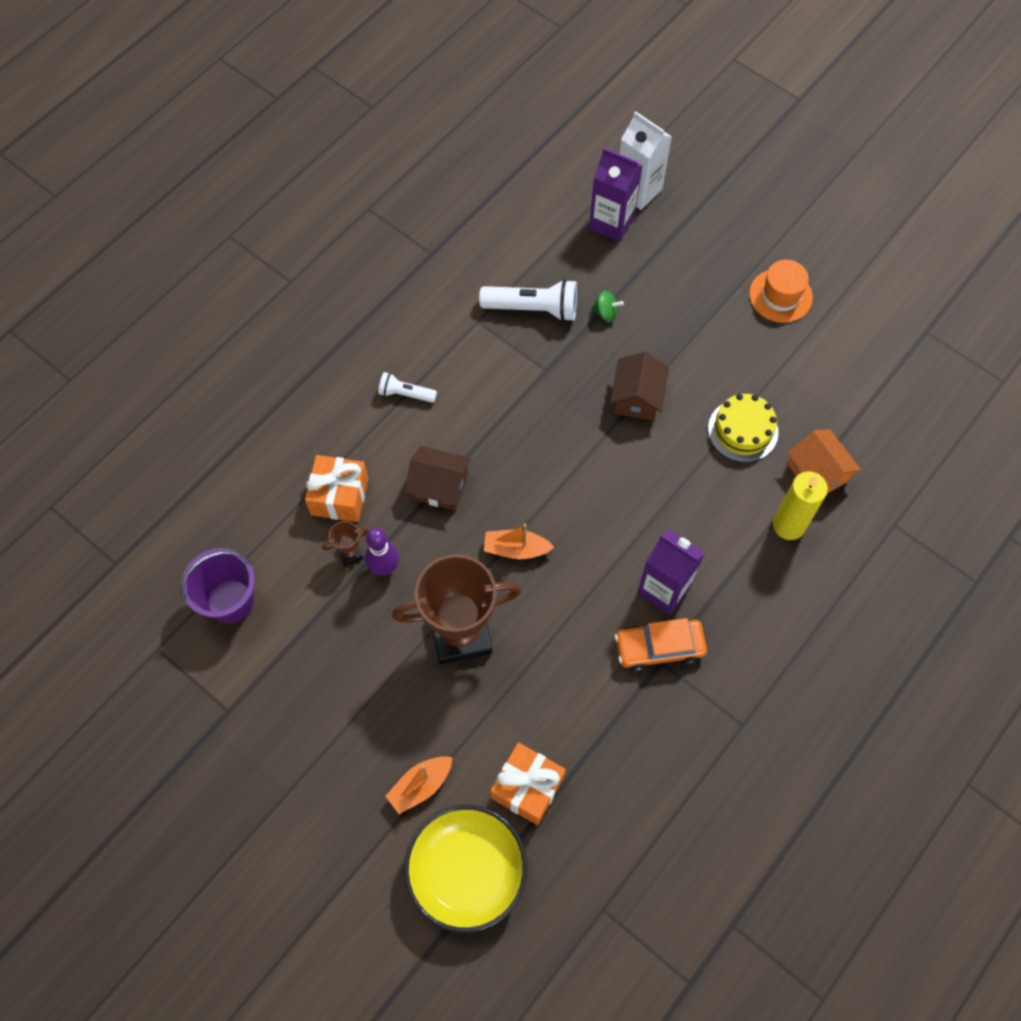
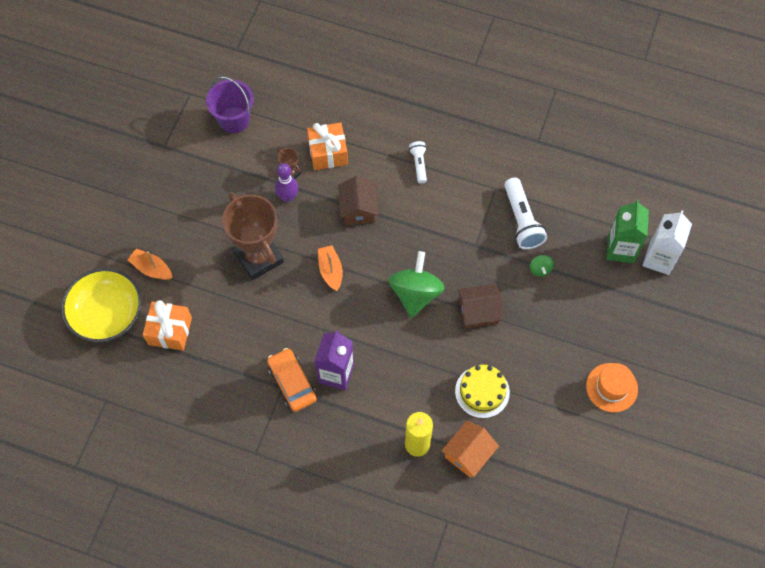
camera: 70 degrees right, 0 degrees up
(587, 459) = (415, 293): none -> green spinning top
(611, 223) = (620, 249): purple carton -> green carton

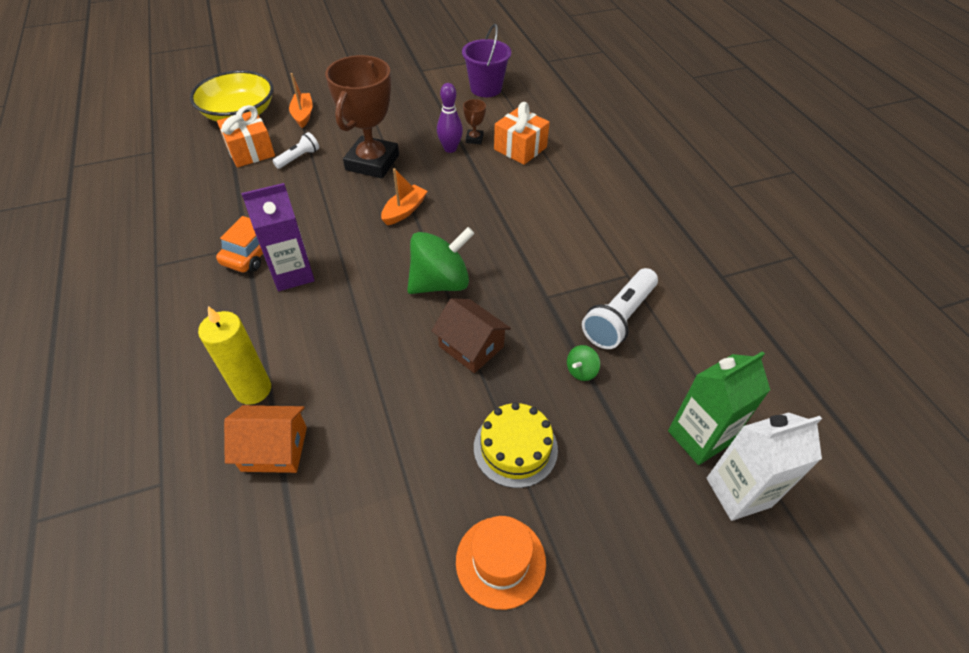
camera: 50 degrees right, 15 degrees down
(358, 209) = (488, 194): brown house -> none
(419, 164) = (581, 207): white flashlight -> white flashlight (299, 158)
(482, 391) = (371, 411): yellow cake -> yellow cake (515, 448)

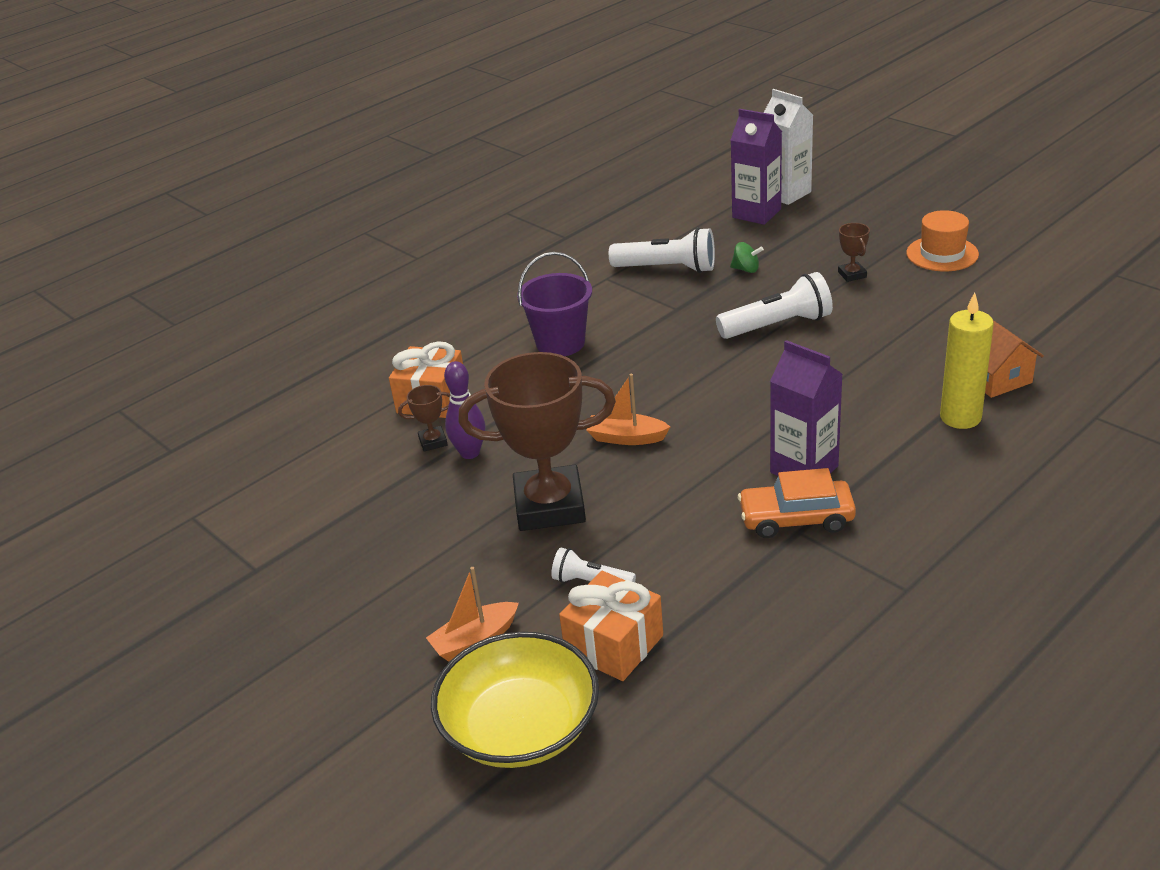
camera: 110 degrees left, 15 degrees down
(440, 282) = (717, 370): green spinning top -> none
(471, 346) = (778, 325): brown house -> white flashlight
(486, 88) = (287, 479): purple bucket -> purple bucket (560, 343)
(515, 448) = (852, 274): yellow cake -> brown trophy
(698, 437) = (756, 213): green carton -> purple carton

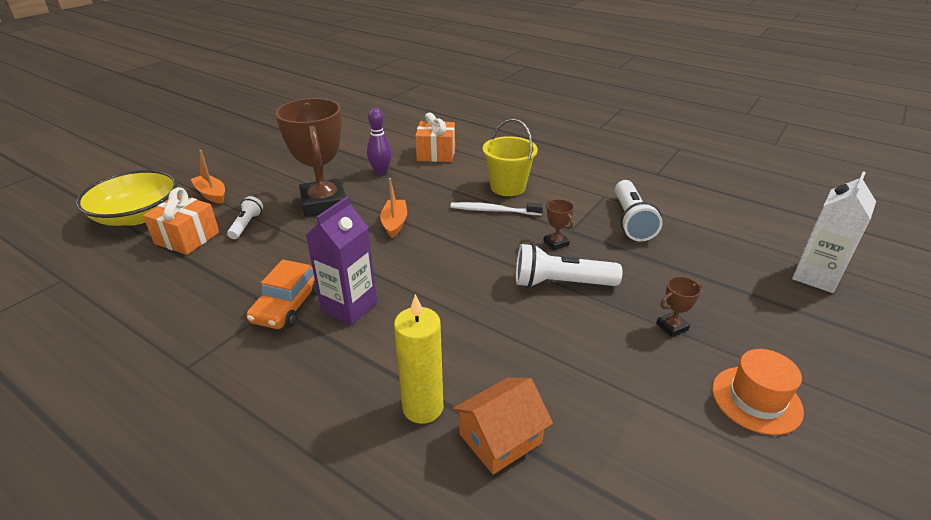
camera: 75 degrees right, 0 degrees up
(433, 442) = (392, 160): brown trophy -> brown trophy (556, 243)
(560, 343) = (508, 187): purple bucket -> yellow bucket
(617, 357) = (494, 211): none -> white toothbrush
(746, 269) = (649, 261): green spinning top -> none
(756, 213) = (759, 260): purple carton -> none
(778, 325) = (560, 283): white flashlight -> white flashlight turned 120 degrees clockwise
(796, 518) = (288, 305): orange car -> orange car turned 150 degrees counterclockwise

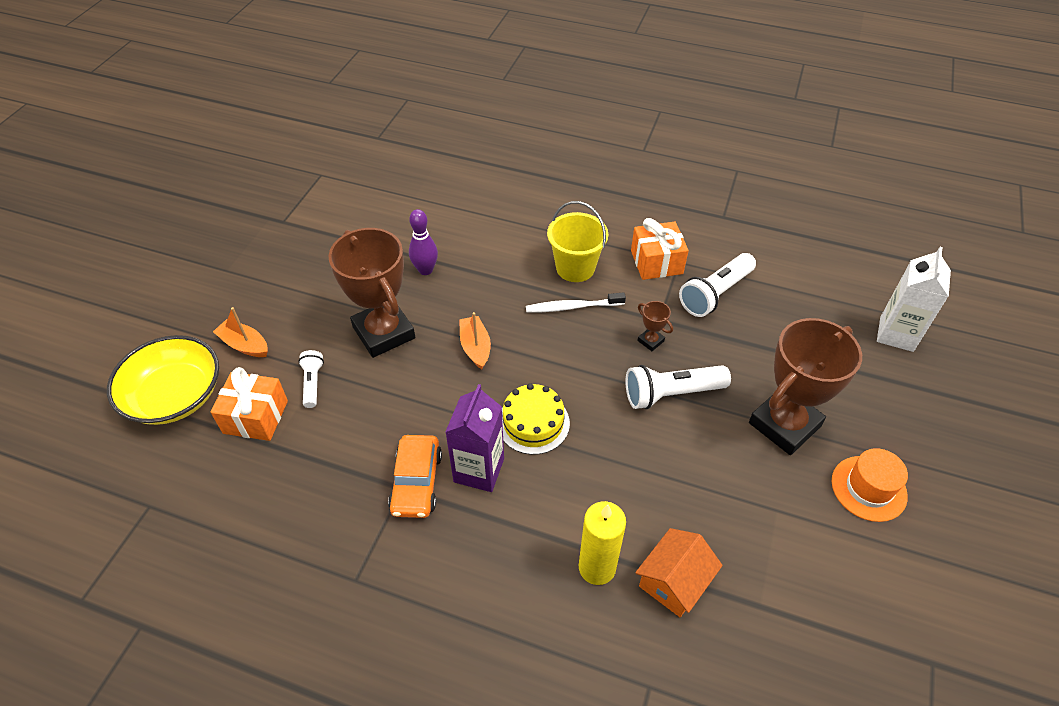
camera: 15 degrees left, 15 degrees up
(418, 282) = (533, 423): none -> yellow cake
(436, 153) = (476, 228): orange gift -> orange gift (656, 262)
(631, 221) = (715, 294): white flashlight -> white flashlight turned 60 degrees clockwise
(672, 327) = (784, 424): brown trophy -> brown trophy, size x2.47

